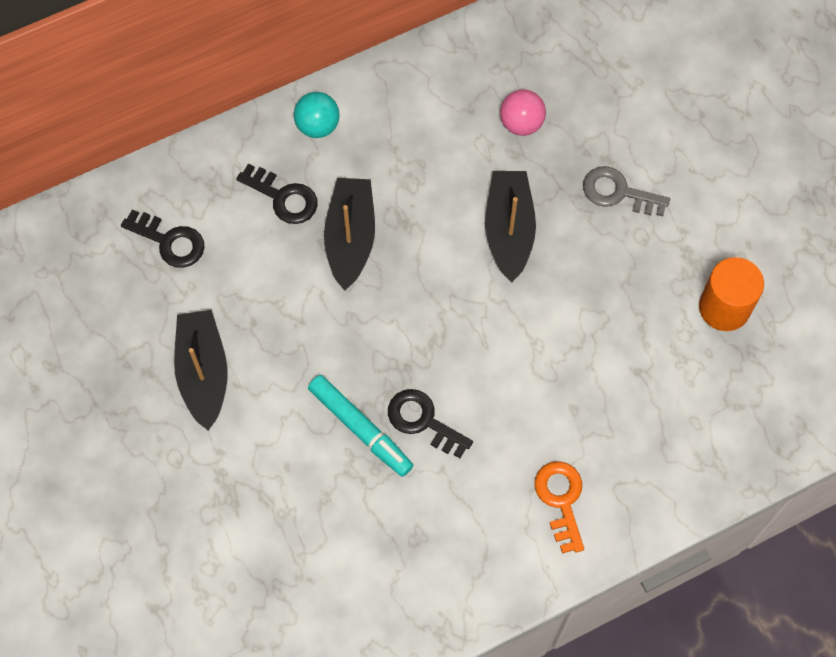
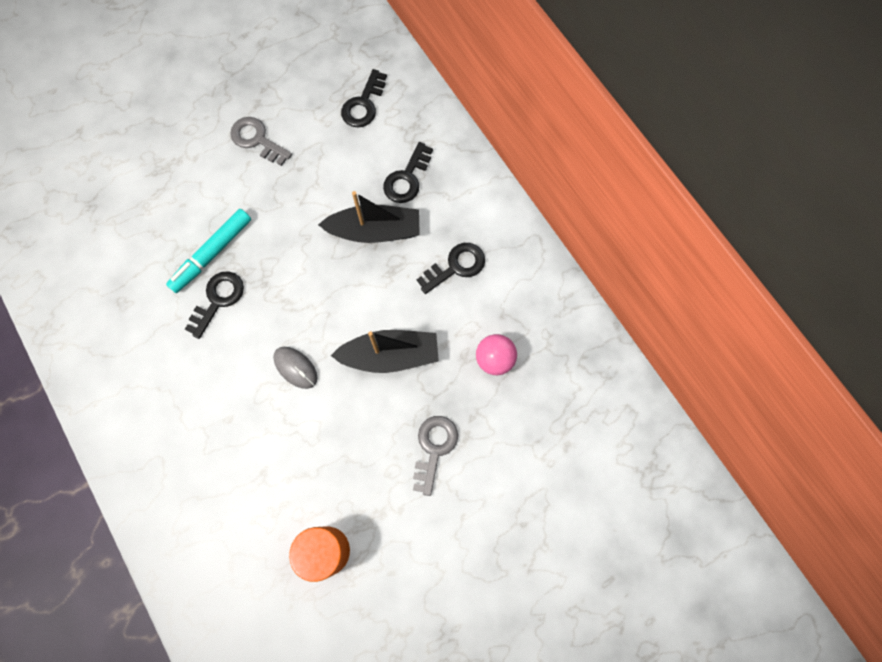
camera: 85 degrees right, 5 degrees up
(203, 373) = (257, 140): black boat -> grey key
(318, 125) = (474, 197): turquoise ball -> none
(406, 153) = (456, 266): none -> black key
(516, 333) = (295, 368): none -> grey mouse
(561, 500) = (149, 413): orange key -> none

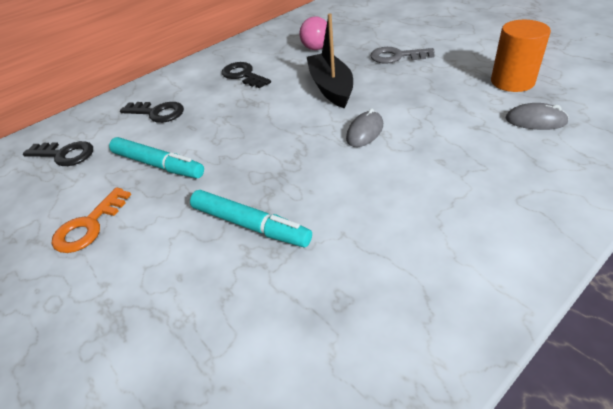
camera: 95 degrees left, 30 degrees down
(218, 300) = (309, 204): black key -> none
(250, 533) = (535, 120): none -> grey mouse
(257, 140) = (89, 226): grey key -> orange key
(316, 184) = (158, 164): none -> turquoise marker
(375, 231) = (213, 118): black boat -> none

